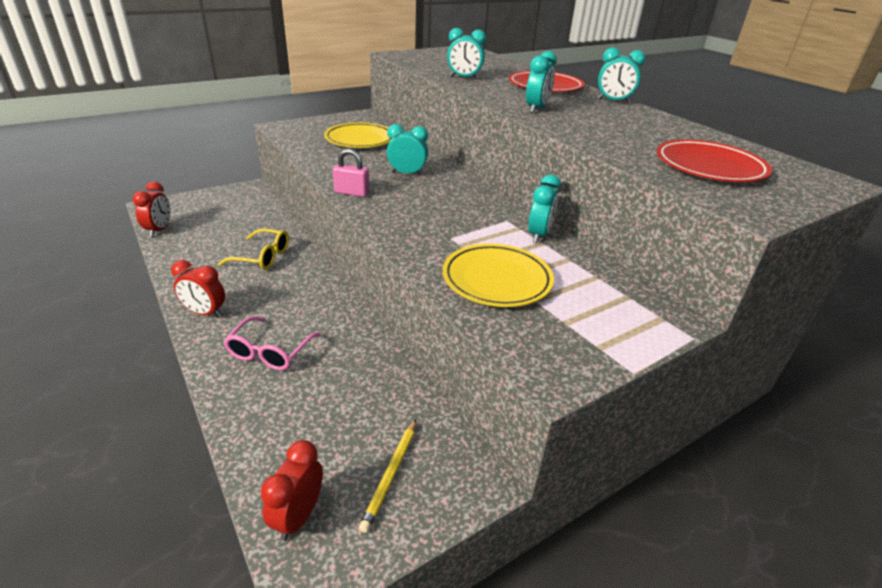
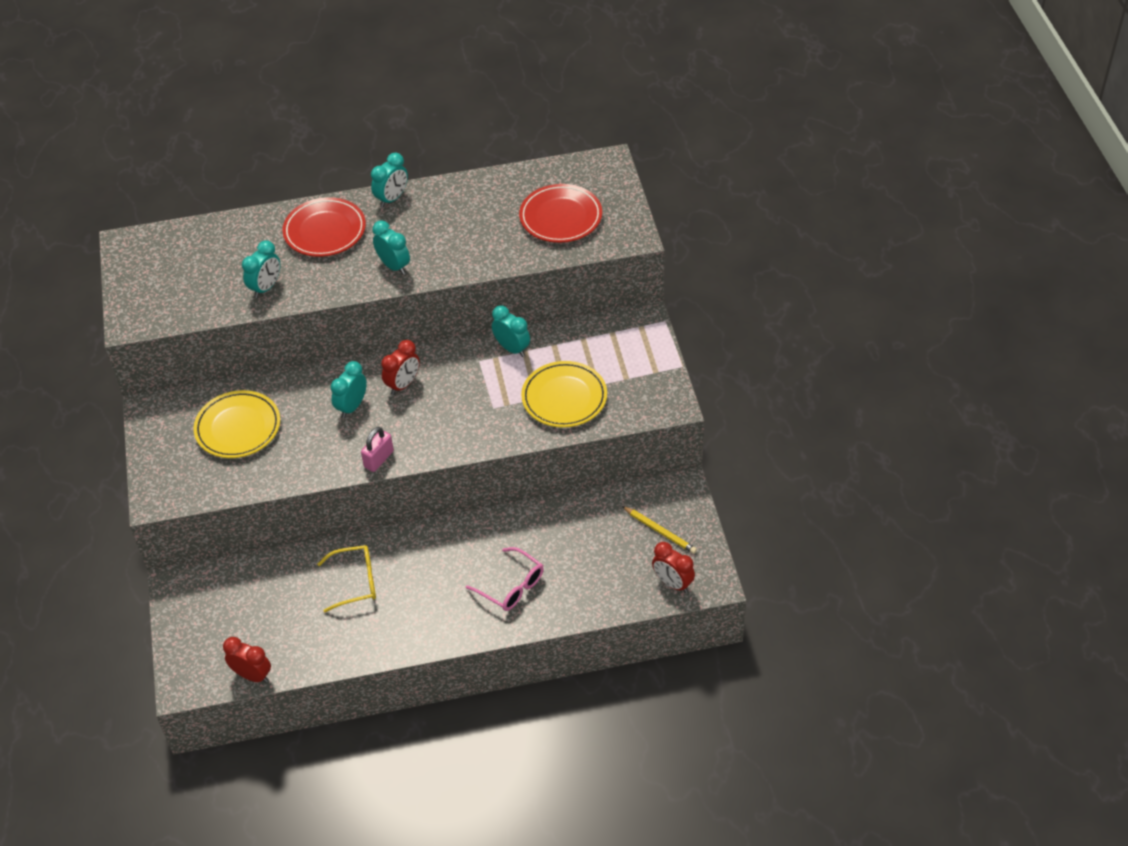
camera: 65 degrees left, 15 degrees up
(205, 313) = (437, 631): red clock -> red clock (403, 384)
(262, 257) = (355, 582): yellow glasses -> yellow glasses turned 45 degrees clockwise

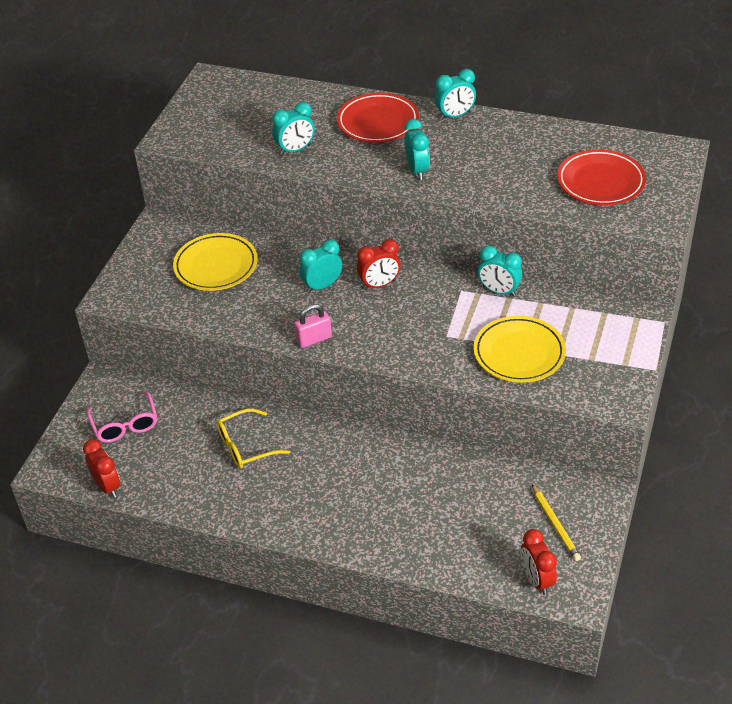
camera: 30 degrees right, 5 degrees down
(355, 582) = (246, 446): yellow glasses -> yellow glasses turned 135 degrees clockwise
(511, 586) = (380, 512): pink glasses -> pink glasses (125, 424)
(512, 348) = (499, 291): turquoise clock -> turquoise clock turned 135 degrees clockwise

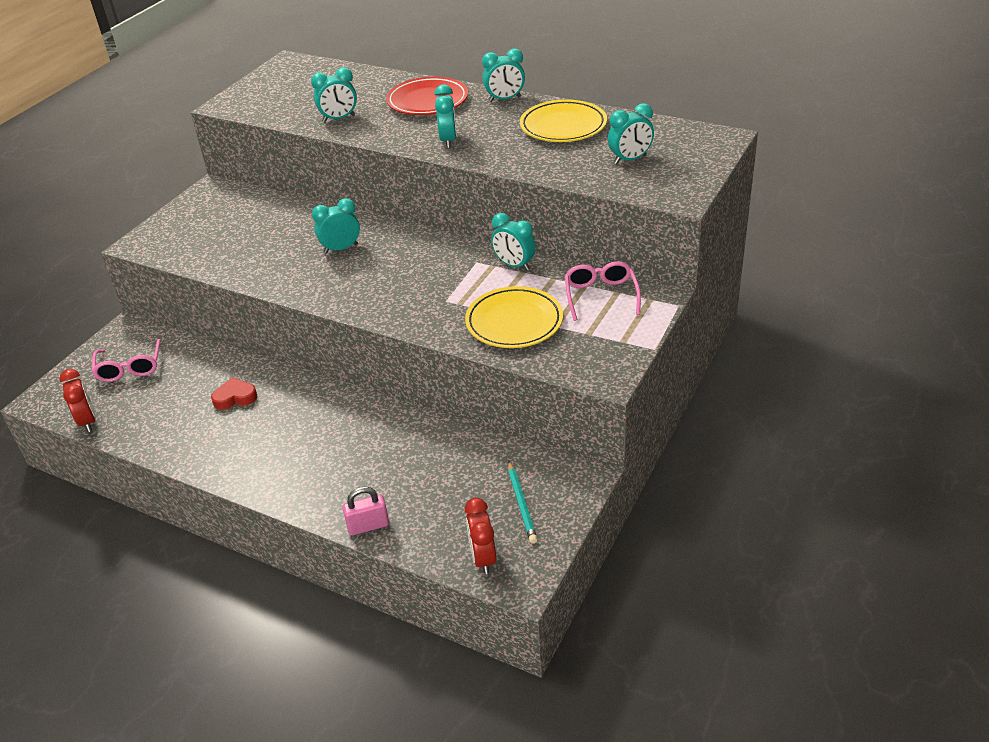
camera: 10 degrees right, 5 degrees down
(216, 266) = (248, 225): yellow plate -> yellow plate (563, 126)
(246, 446) = (235, 397): yellow glasses -> red heart
(314, 339) = (312, 293): pink padlock -> pink padlock (368, 526)
(379, 284) = (397, 251): red clock -> none
(555, 524) = (521, 504): yellow pencil -> turquoise pencil
(591, 318) = (601, 296): none -> pink glasses
(600, 182) = (630, 159): red plate -> turquoise clock

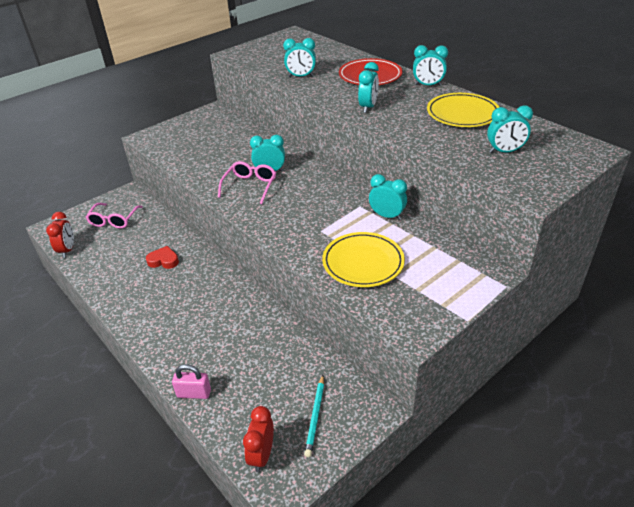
camera: 20 degrees right, 0 degrees up
(514, 265) = (387, 216): turquoise clock -> turquoise clock turned 150 degrees clockwise
(601, 296) = (443, 260): pink glasses -> pink glasses (250, 186)

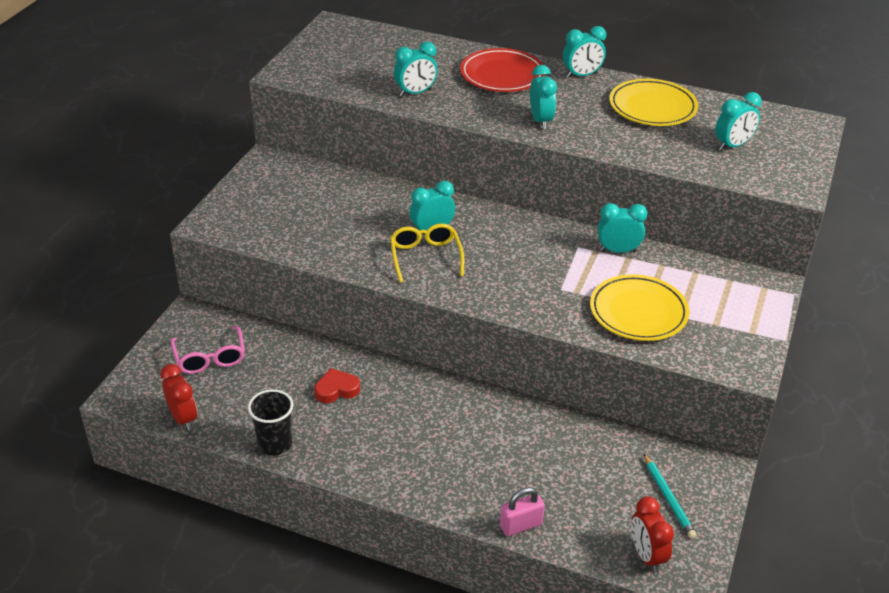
camera: 30 degrees left, 0 degrees up
(99, 282) = (275, 444): none -> black cup
(250, 186) = (425, 257): pink glasses -> yellow glasses

